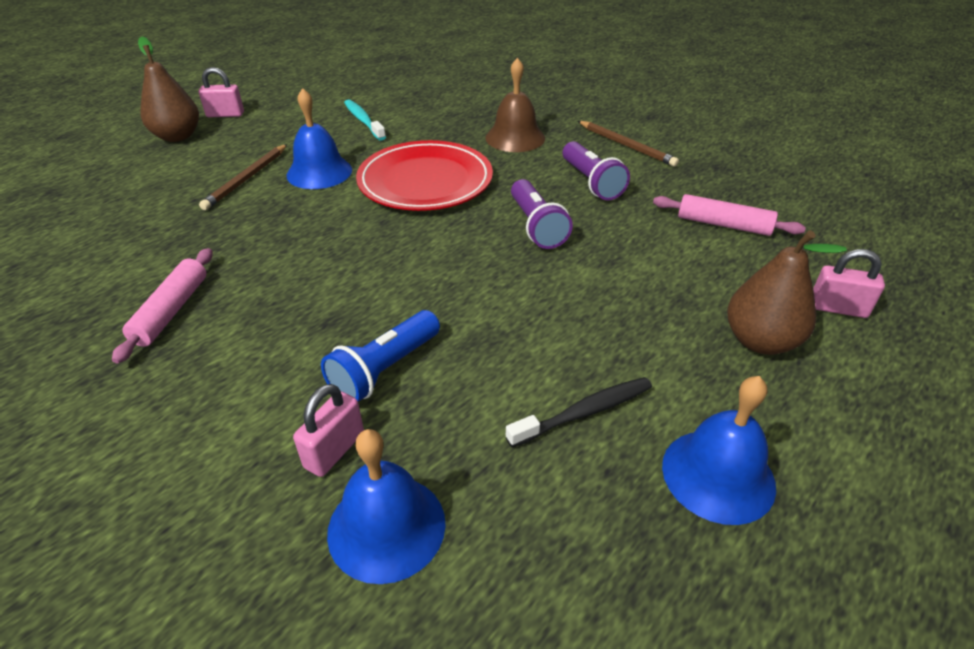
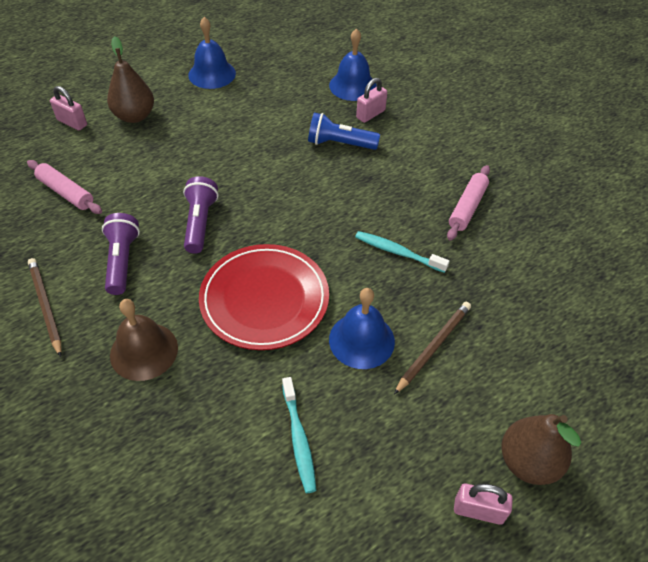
camera: 165 degrees left, 10 degrees up
(281, 242) = (397, 252): none -> turquoise toothbrush
(385, 370) = (340, 144): blue flashlight -> blue flashlight turned 135 degrees counterclockwise
(584, 412) = (250, 105): black toothbrush -> none

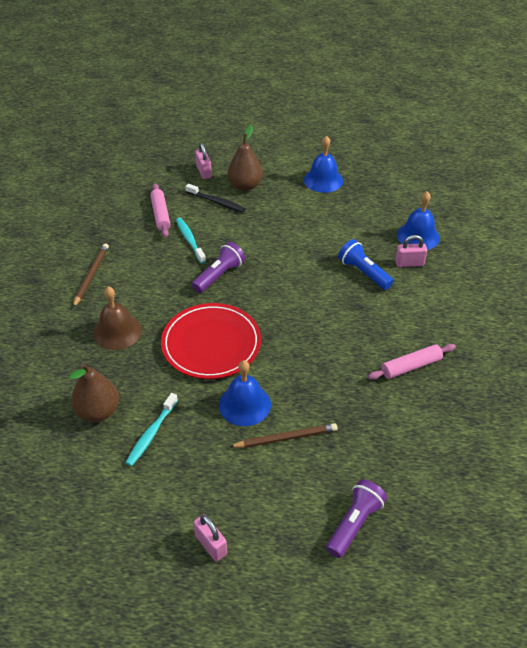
camera: 40 degrees right, 5 degrees down
(120, 148) = (216, 202): none -> black toothbrush
(122, 261) = (153, 273): purple flashlight -> purple flashlight (354, 524)
(397, 252) = (326, 366): turquoise toothbrush -> turquoise toothbrush (190, 240)
(528, 462) = (271, 543): brown pear -> brown pear (98, 411)

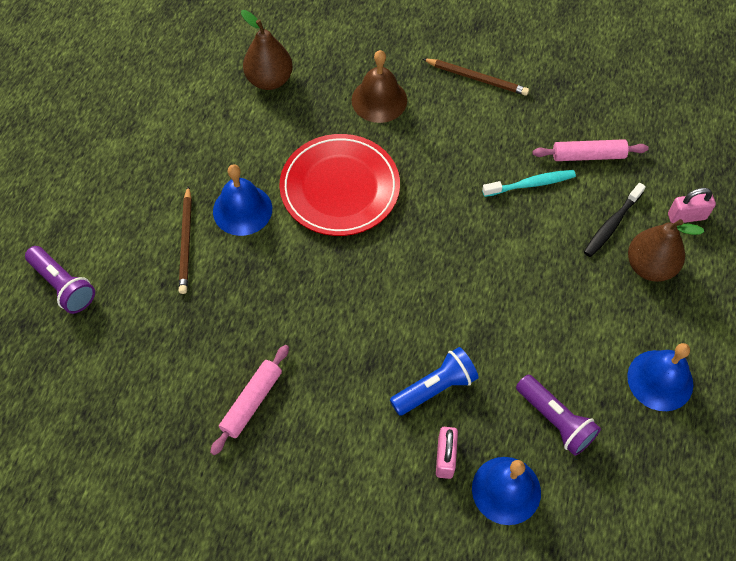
camera: 100 degrees right, 15 degrees up
(151, 434) = (228, 122): turquoise toothbrush -> none
(211, 545) = (87, 160): pink padlock -> none
(219, 275) = (457, 209): purple flashlight -> purple flashlight (555, 420)
(411, 366) = (251, 402): pink rolling pin -> pink rolling pin turned 45 degrees clockwise

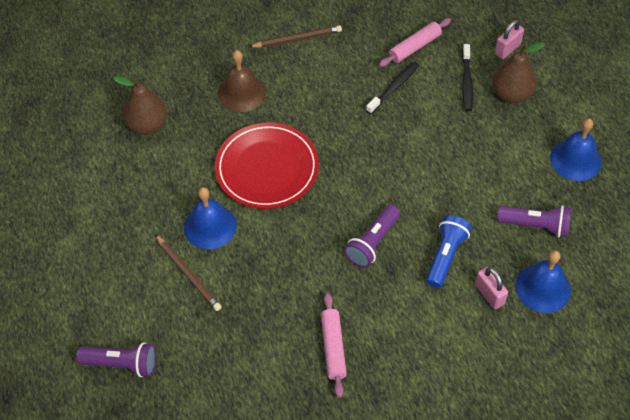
camera: 35 degrees left, 5 degrees down
(376, 326) = (373, 243): none -> purple flashlight
(531, 184) = (394, 87): turquoise toothbrush -> black toothbrush

